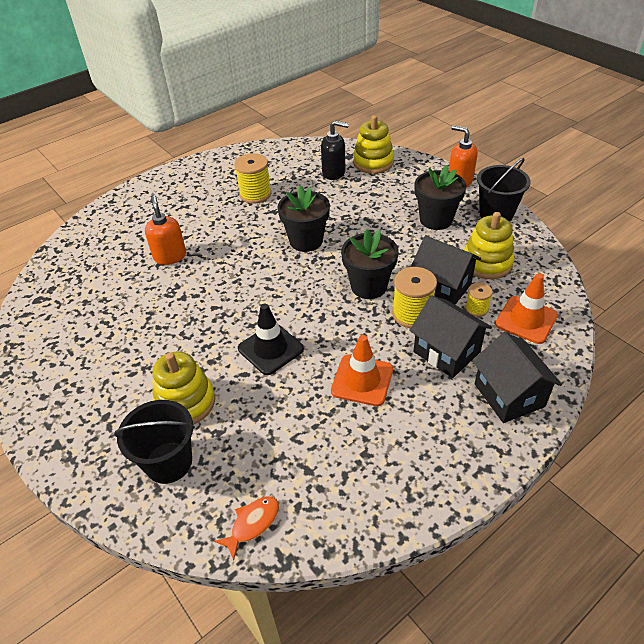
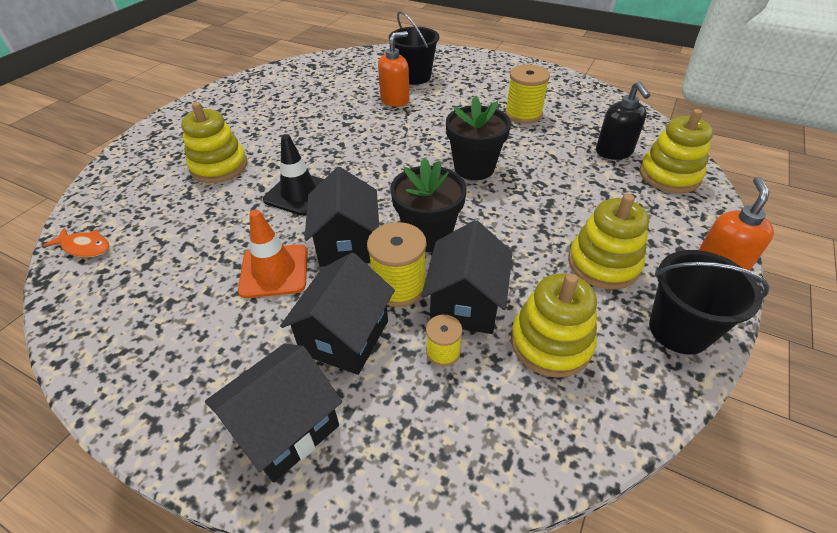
camera: 65 degrees right, 0 degrees up
(168, 462) = (152, 180): black bucket -> black bucket (414, 77)
(354, 331) = (347, 244): none -> black house
(436, 220) = (603, 264): black flower pot -> yellow stacking toy
(526, 320) = (450, 421): orange traffic cone -> none

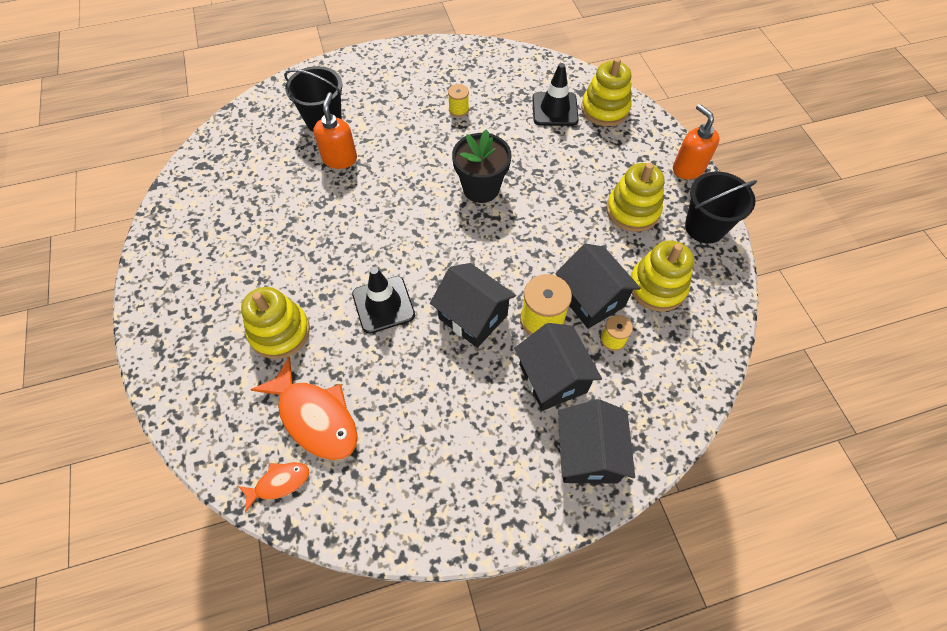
camera: 45 degrees left, 15 degrees up
(161, 227) = (315, 417): none -> orange fish
(274, 271) = (452, 376): orange traffic cone -> none
(428, 235) = (516, 268): black flower pot -> none
(523, 114) = (458, 109): yellow spool -> yellow spool, size x0.57
(614, 152) = (555, 109): black soap dispenser -> black traffic cone

